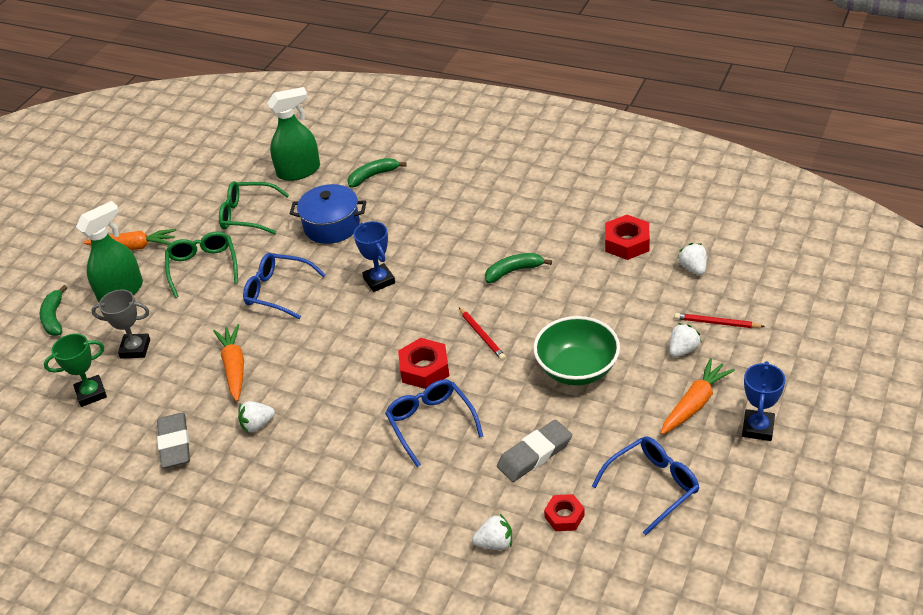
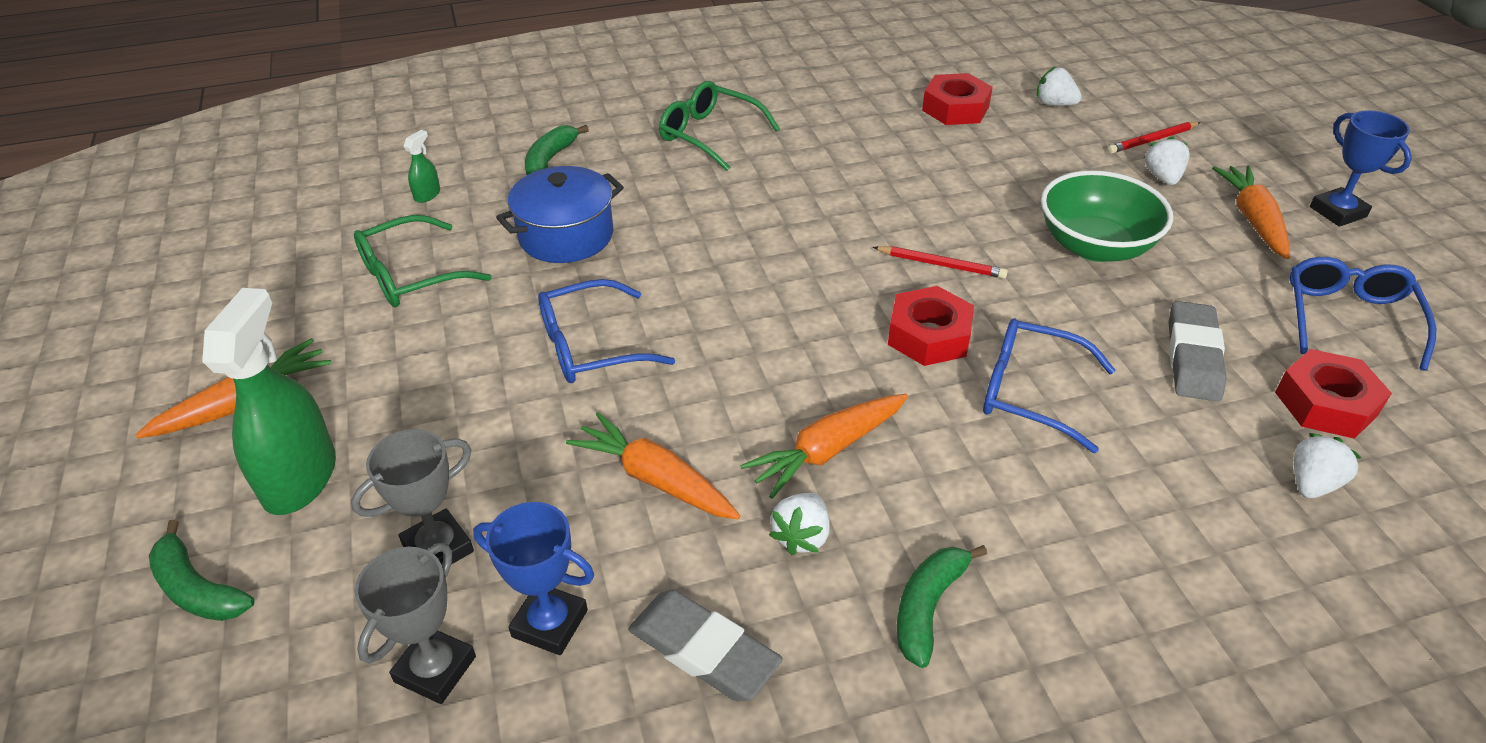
camera: 45 degrees left, 0 degrees up
(91, 393) = (435, 669): green trophy -> grey trophy
(203, 267) = (418, 372): green glasses -> green glasses (709, 135)
(299, 171) = (427, 194): green spray bottle -> green spray bottle, size x0.43
(311, 396) = (828, 450): none -> orange carrot
(379, 280) = (723, 267): blue trophy -> blue trophy (550, 623)
(514, 271) = (877, 184): green banana -> green banana (928, 607)
(564, 516) = (1326, 403): red nut -> red nut, size x1.56

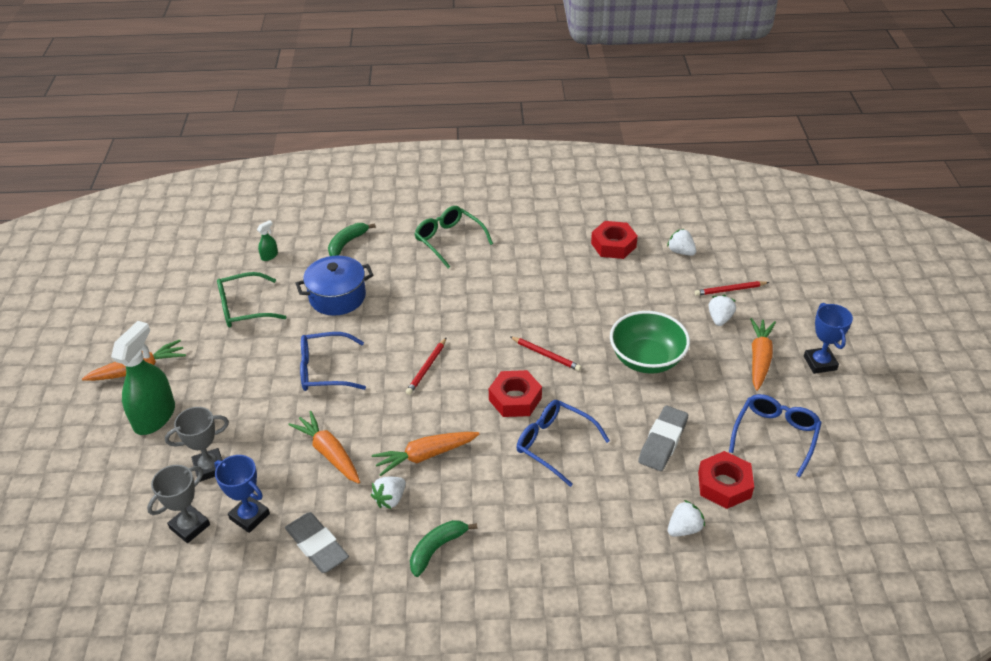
camera: 15 degrees right, 0 degrees up
(197, 589) = (93, 464): green banana -> none
(762, 314) = (427, 368): none -> red pencil

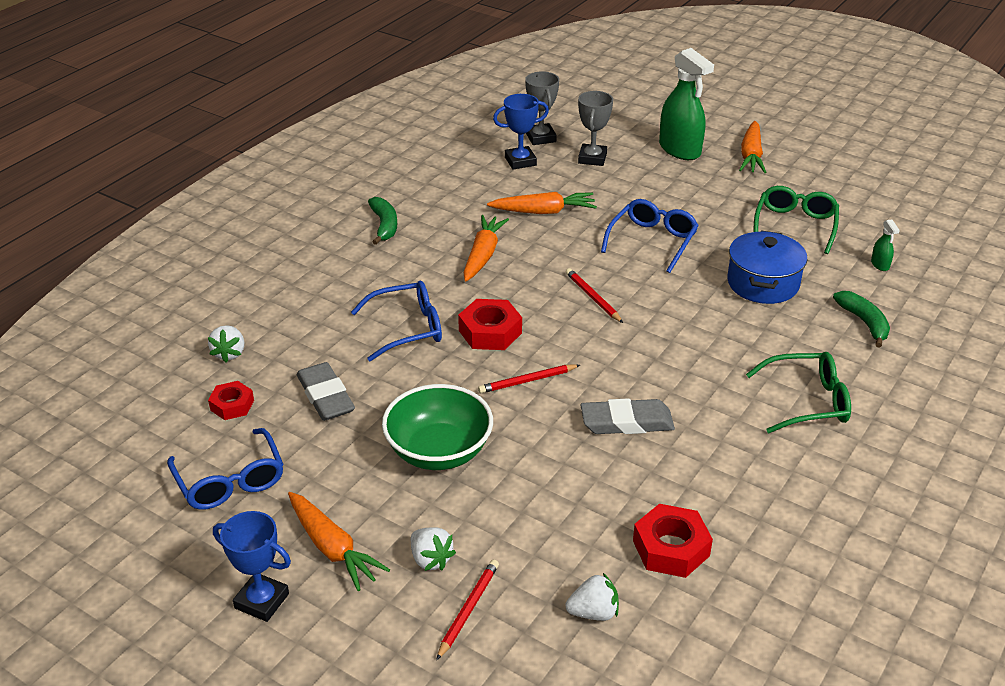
camera: 125 degrees right, 5 degrees down
(317, 545) = (456, 179): grey eraser -> grey eraser (626, 422)
(390, 499) = (459, 223): white strawberry -> none
(724, 485) = (232, 405): red nut -> red nut, size x0.64

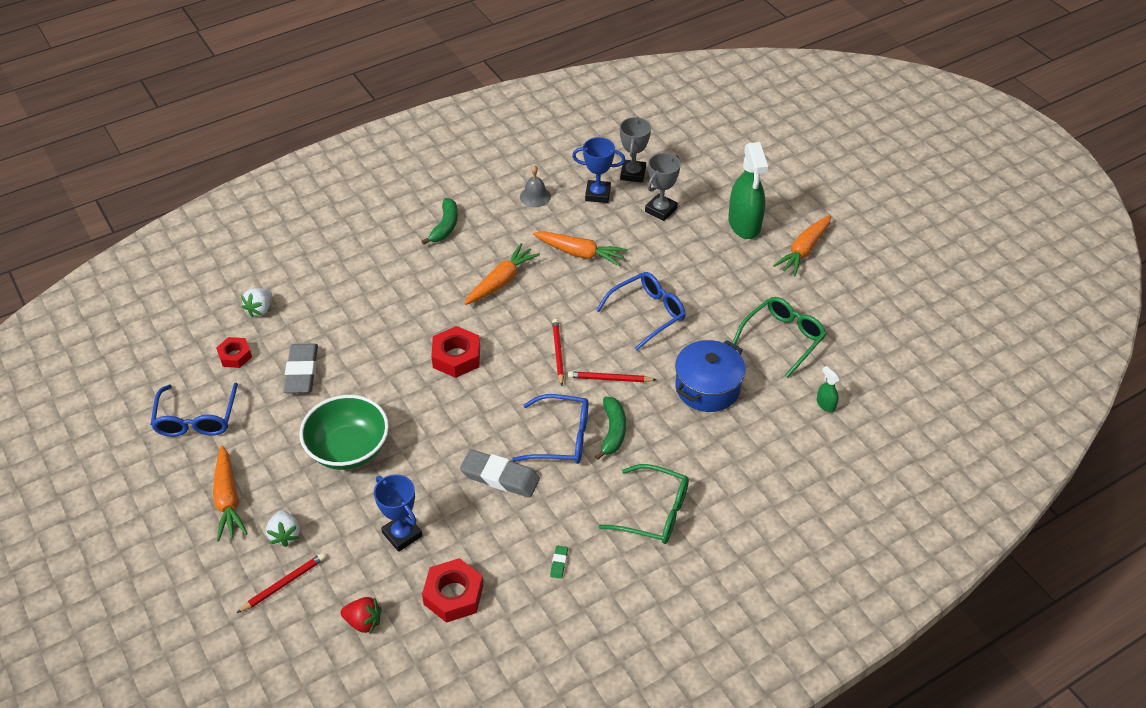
camera: 25 degrees right, 10 degrees up
(262, 601) = (160, 521): blue trophy -> blue trophy (402, 534)
(407, 328) = (398, 332): blue glasses -> blue glasses (561, 438)
(458, 178) = (535, 196): none -> grey bell
(527, 381) = (453, 412): red pencil -> red pencil (610, 379)
(593, 612) = (363, 622): white strawberry -> red strawberry
(754, 478) = (559, 563): none -> green eraser
(864, 322) = (763, 457): green banana -> green banana (613, 431)
(880, 264) = (825, 404): green spray bottle -> green spray bottle turned 135 degrees clockwise

